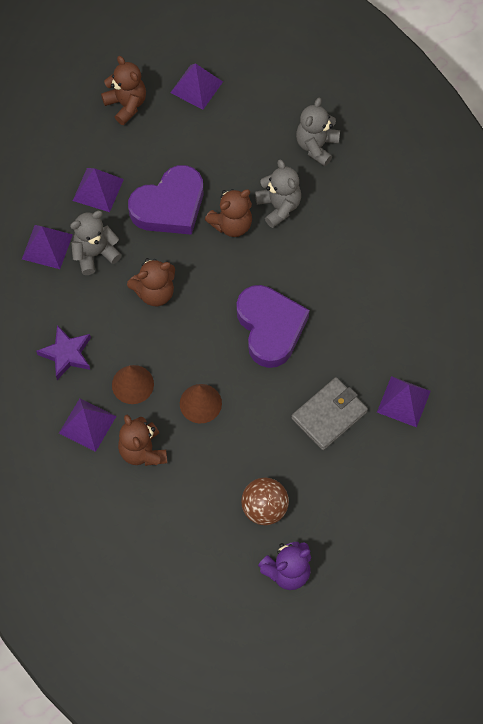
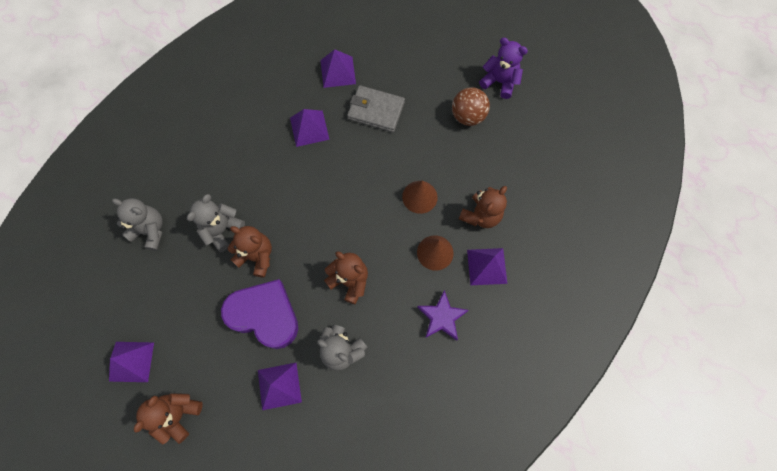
camera: 120 degrees left, 5 degrees up
(47, 246) = (357, 396): purple pyramid -> purple pyramid (309, 128)
(270, 328) = (331, 182): purple heart -> none
(316, 146) = (150, 230): grey teddy bear -> grey teddy bear turned 150 degrees counterclockwise

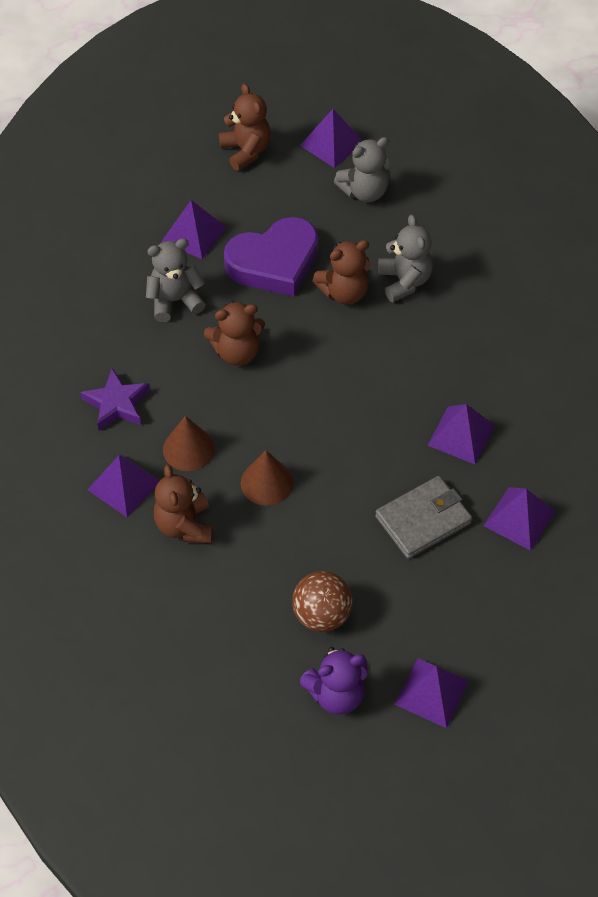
camera: 130 degrees right, 15 degrees down
(150, 230) = (462, 223): grey teddy bear -> grey teddy bear (364, 191)
(462, 47) = (432, 692): none -> purple pyramid

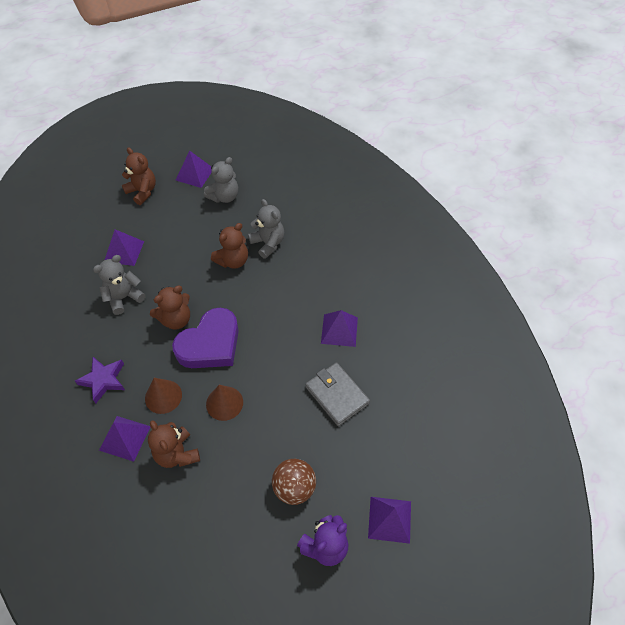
camera: 20 degrees left, 0 degrees up
(274, 262) = (182, 255): purple heart -> purple heart (210, 344)
(423, 520) = (337, 395): grey wallet -> grey wallet turned 75 degrees counterclockwise
(519, 518) = (397, 373): purple pyramid -> none

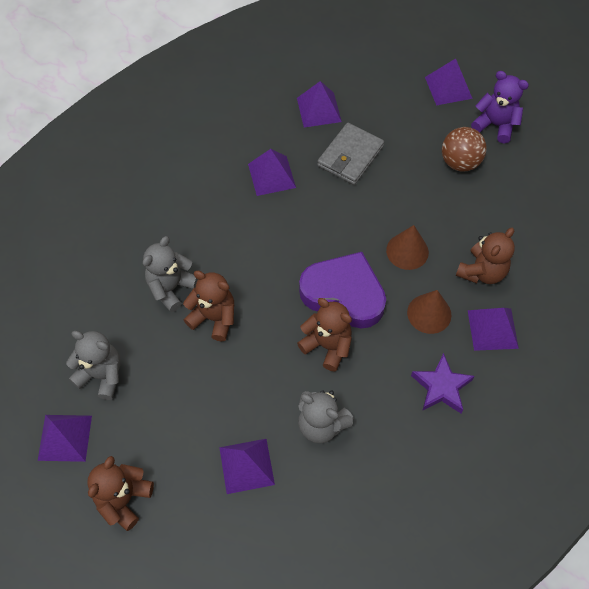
camera: 110 degrees left, 5 degrees up
(398, 388) = (319, 109): none -> purple pyramid

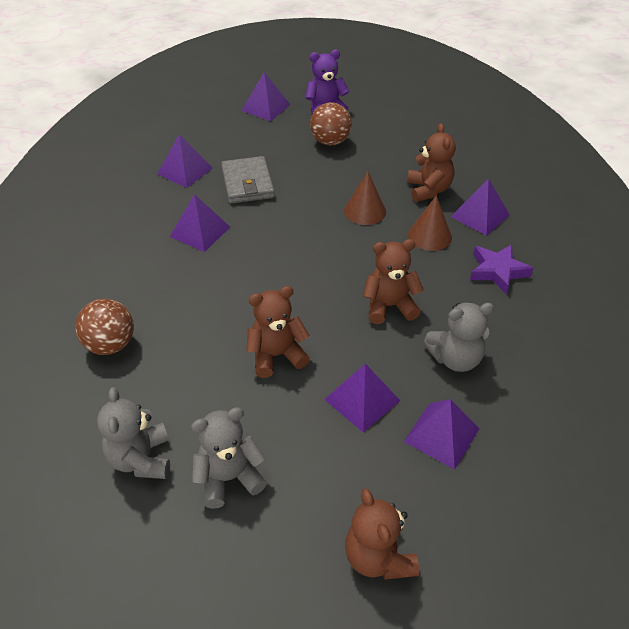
camera: 45 degrees left, 15 degrees down
(65, 437) = (257, 560): purple pyramid -> purple pyramid (362, 400)
(130, 223) = (110, 344): none -> brown ball
(171, 288) = (211, 362): grey teddy bear -> grey teddy bear (141, 459)
(344, 294) = (356, 266): purple heart -> none

